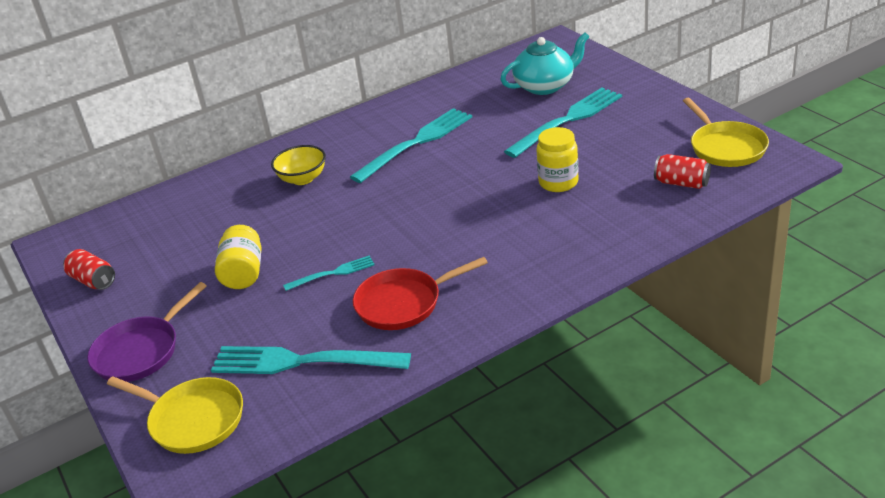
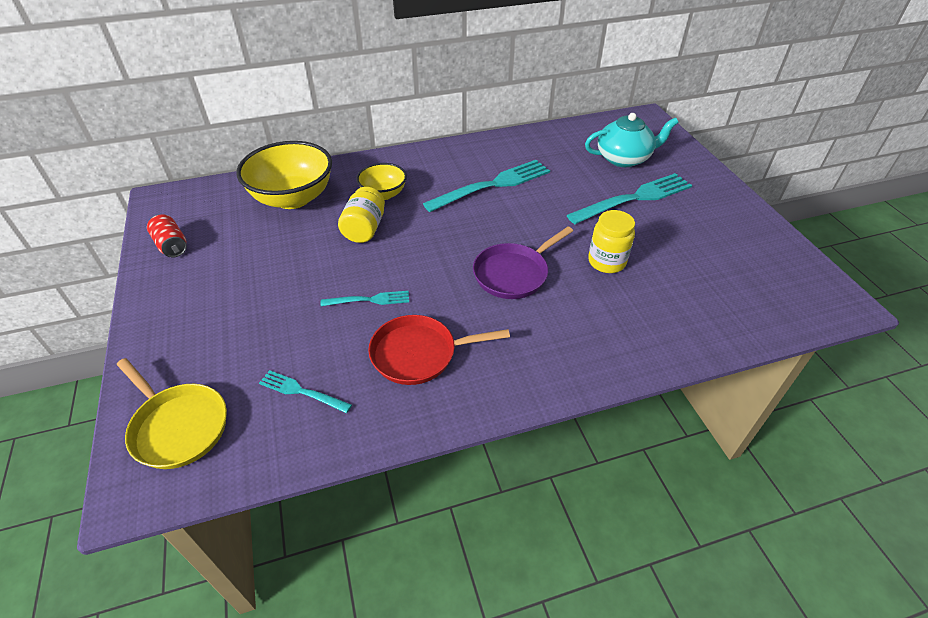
camera: 10 degrees right, 10 degrees up
(141, 351) = (172, 332): purple pan -> purple pan (513, 273)
(204, 206) = (293, 198): none -> yellow bowl
(243, 273) = (294, 275): yellow jar -> yellow jar (365, 229)
(301, 362) = (301, 391): turquoise fork -> turquoise fork, size x0.51
(681, 183) = (726, 297): red can -> none
(725, 147) = (780, 268): yellow pan -> none

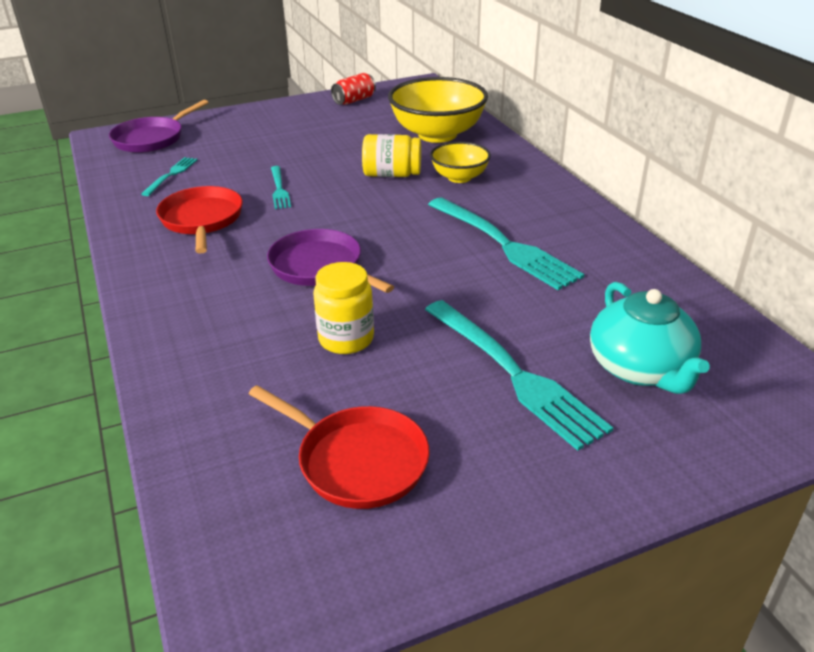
camera: 85 degrees right, 10 degrees down
(178, 426) = (152, 139): yellow pan -> purple pan
(719, 260) = (357, 461): none -> red pan

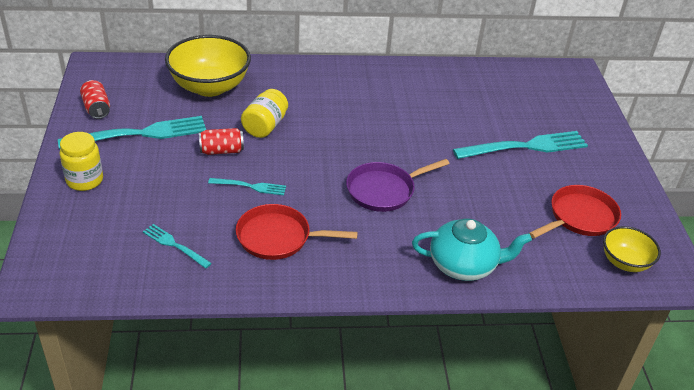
camera: 75 degrees left, 5 degrees up
(152, 139) = (73, 249): purple pan -> none
(330, 163) = (221, 151): none -> red can
(346, 339) = (473, 197): yellow jar -> yellow jar (85, 180)
(459, 177) = (291, 98): yellow bowl -> yellow bowl (625, 262)
(505, 245) = (395, 109): turquoise fork -> turquoise fork (140, 134)
(640, 368) = (533, 107): turquoise teapot -> turquoise teapot (464, 265)

